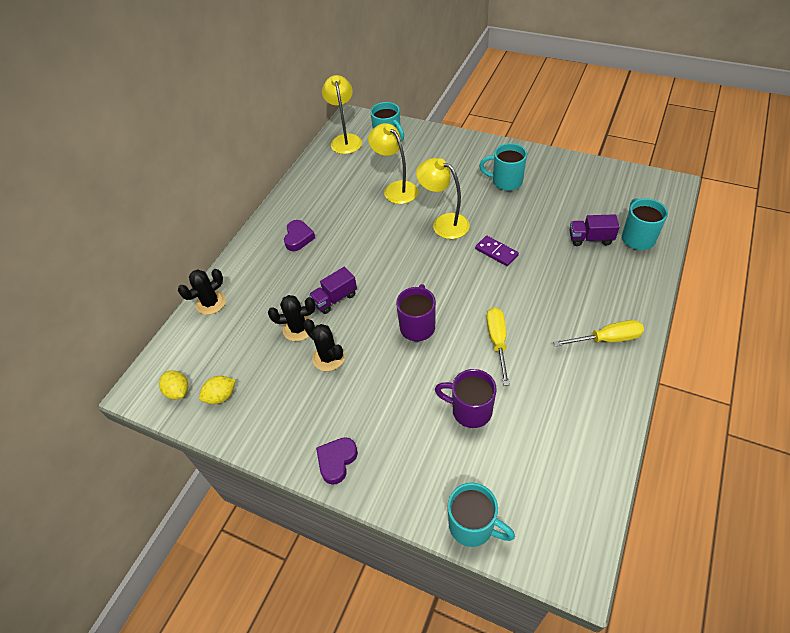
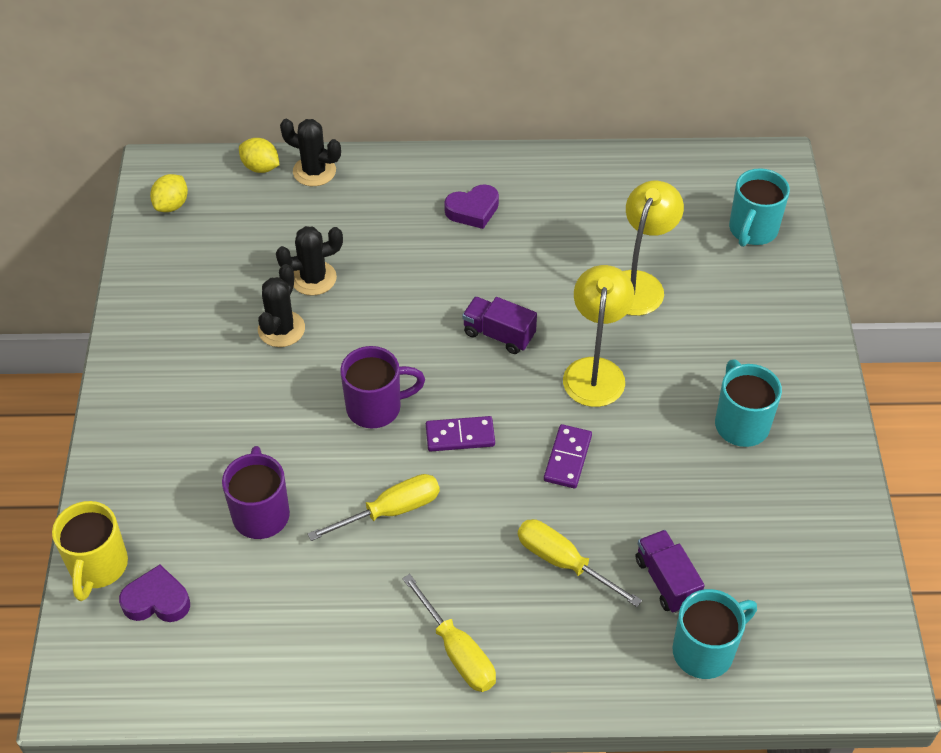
camera: 60 degrees right, 0 degrees up
(221, 396) = (180, 248): yellow lemon -> yellow lemon (260, 167)
(298, 328) = (313, 278): black cactus -> black cactus turned 75 degrees counterclockwise
(335, 299) = (381, 296): purple truck -> purple truck (499, 334)
(337, 461) = (135, 398): purple heart -> purple heart (157, 600)
(345, 140) = (716, 177): yellow lamp -> none
(458, 293) = (460, 436): none -> purple domino
(473, 526) = (98, 567): turquoise mug -> yellow mug
(564, 275) = (563, 562): none -> yellow screwdriver

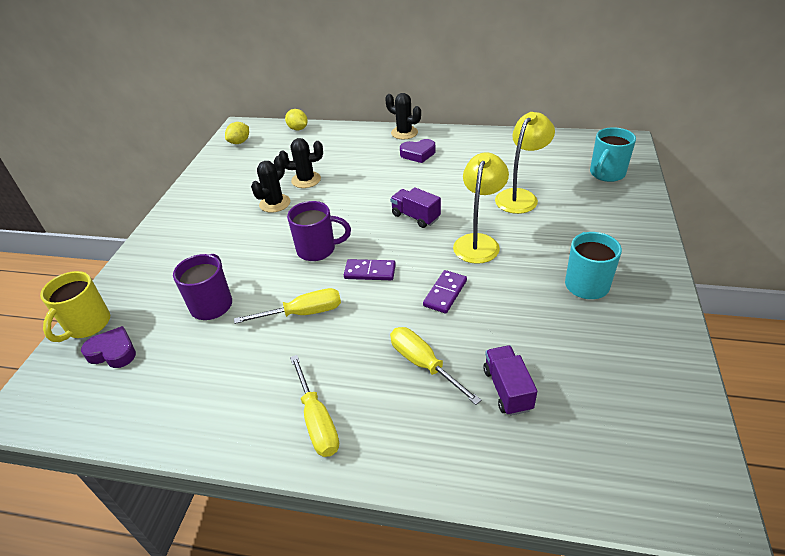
camera: 15 degrees right, 10 degrees down
(314, 171) = (328, 132): black cactus -> black cactus (404, 133)
(705, 650) = (533, 452): turquoise mug -> none

